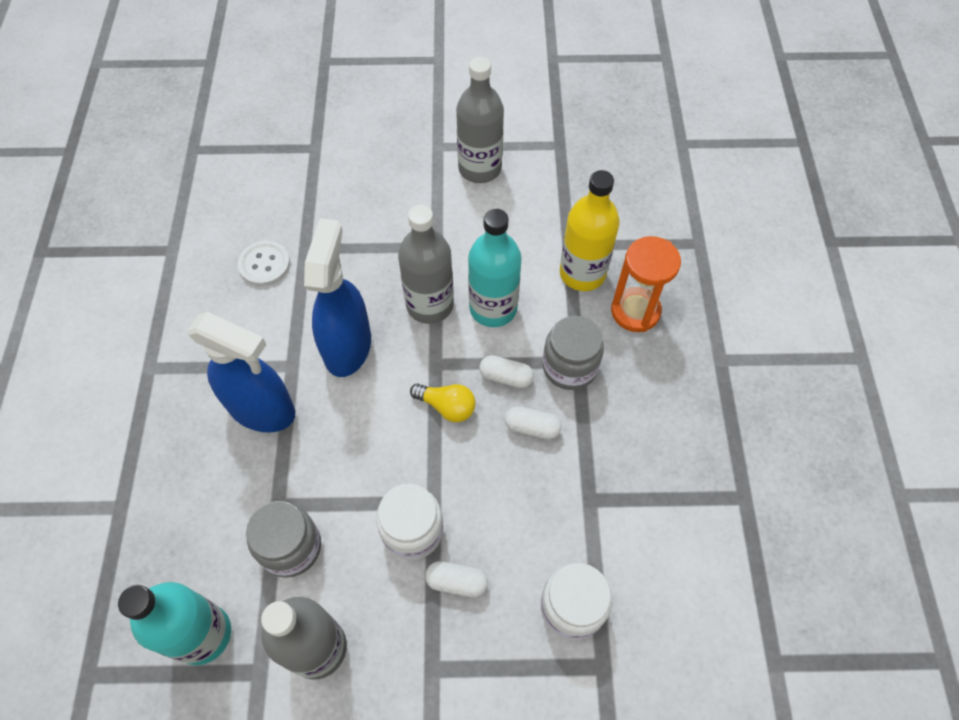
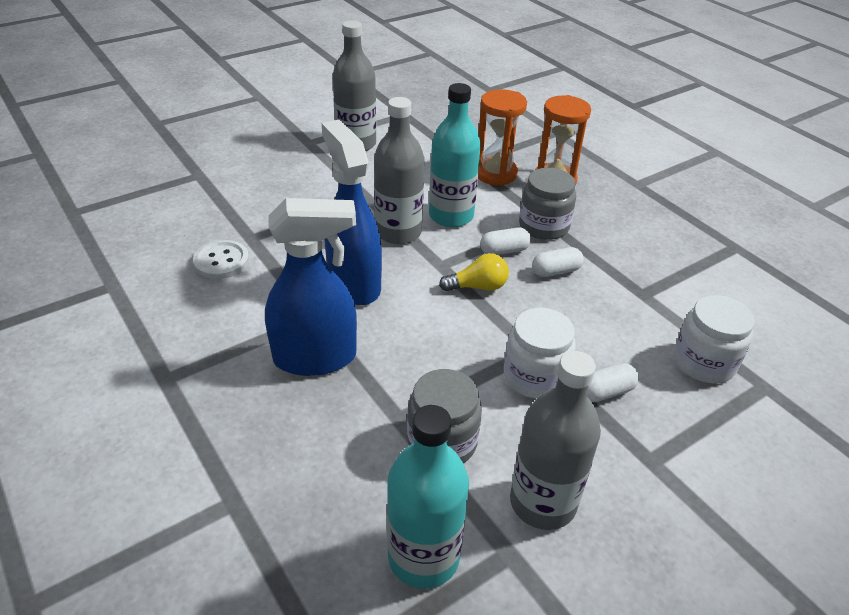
camera: 35 degrees left, 20 degrees down
(582, 273) = (495, 174): yellow bottle -> orange hourglass

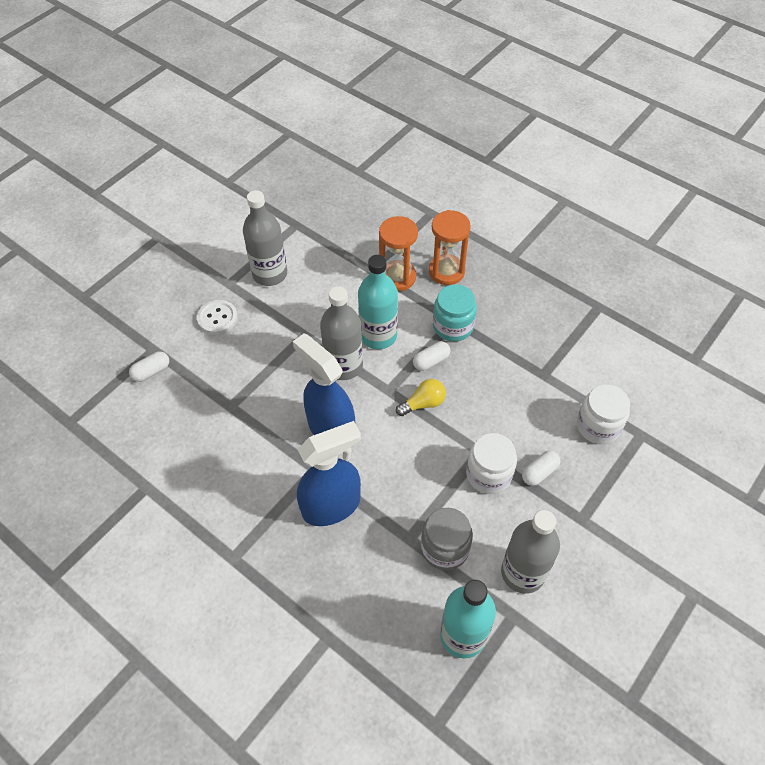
camera: 15 degrees left, 15 degrees up
(221, 261) = (219, 437): white button -> white button (217, 318)
(543, 226) = (453, 326): grey jar -> turquoise jar
(556, 271) = (475, 371): white capsule -> white capsule (151, 371)

